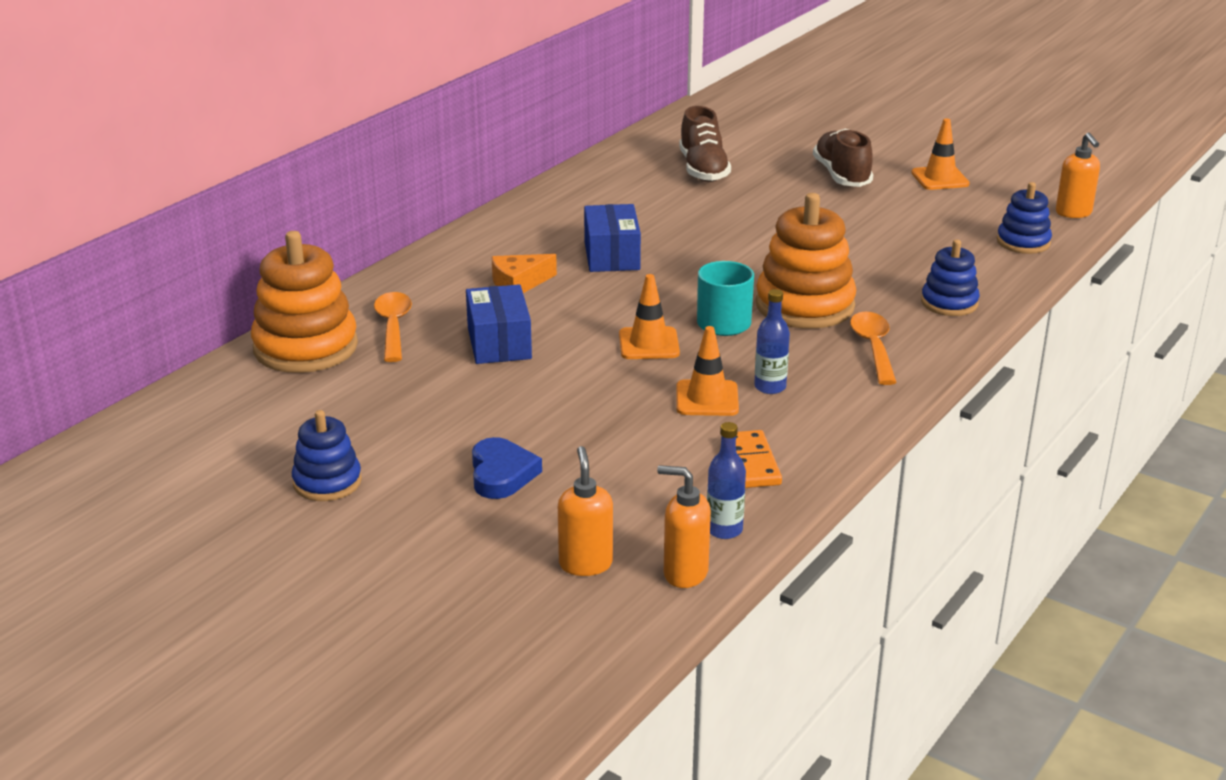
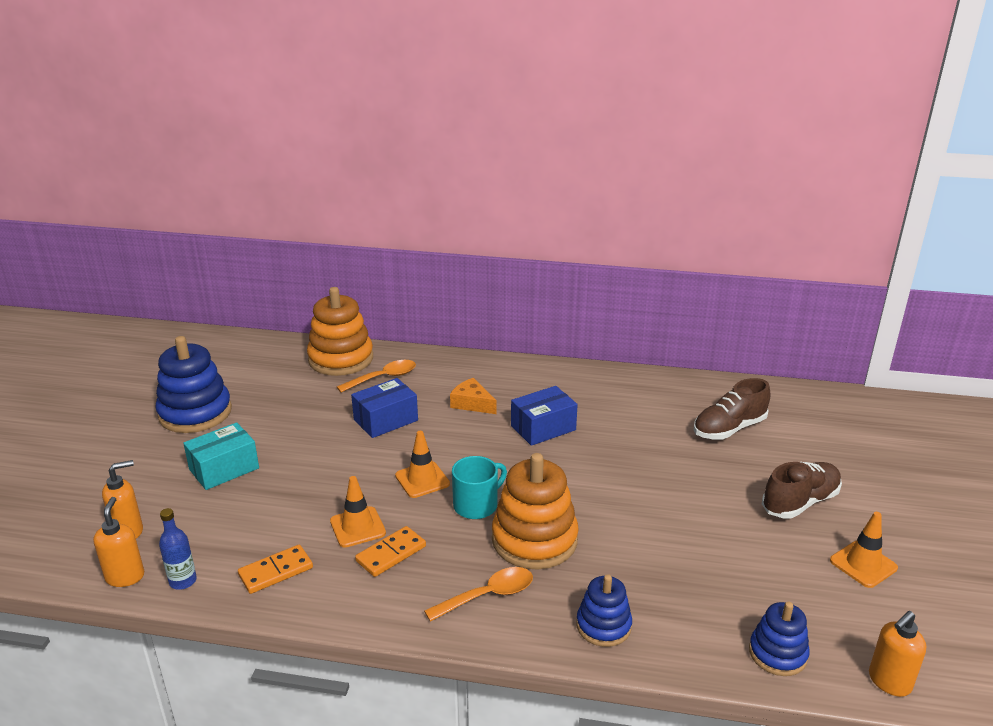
camera: 65 degrees right, 0 degrees up
(327, 482) = (195, 413): blue stacking toy -> blue stacking toy, size x1.74
(501, 474) = (224, 469): blue heart -> turquoise box
(770, 387) = (391, 553): blue bottle -> orange domino

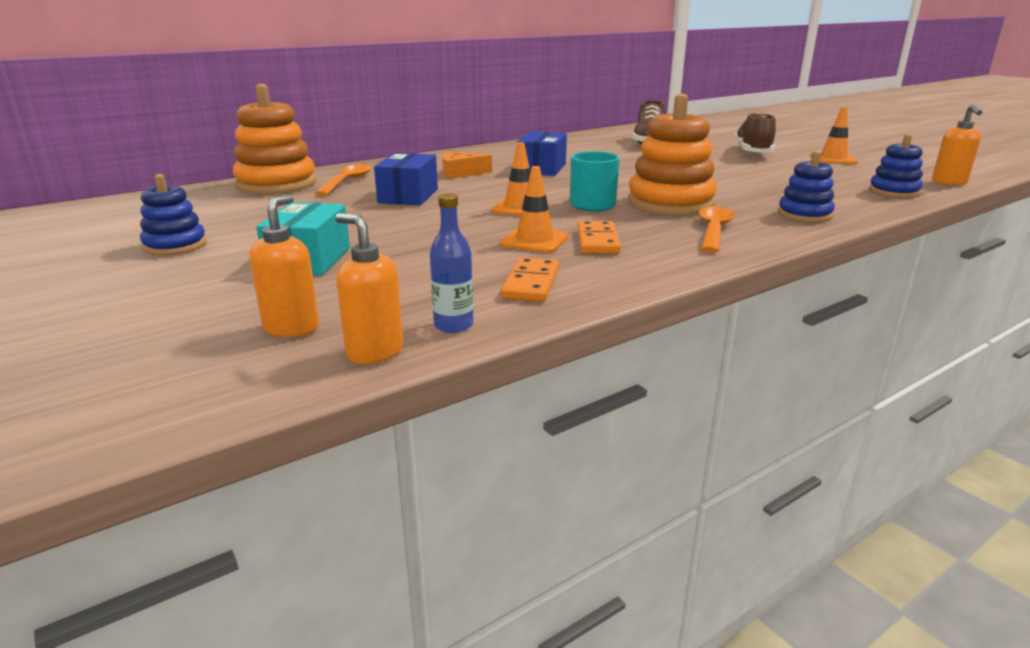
camera: 45 degrees left, 5 degrees down
(195, 413) = (175, 245): blue stacking toy -> blue stacking toy, size x0.57

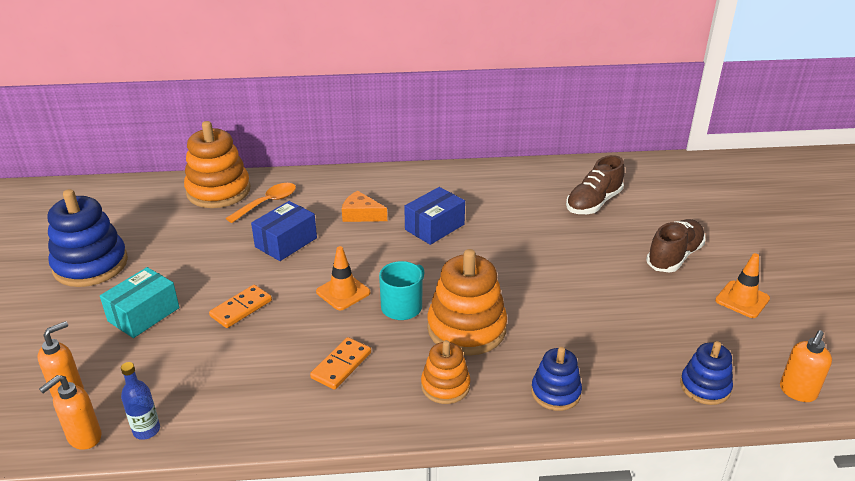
camera: 30 degrees right, 10 degrees up
(175, 245) = (90, 265): blue stacking toy -> blue stacking toy, size x1.74
(374, 352) = (84, 438): orange soap dispenser -> orange soap dispenser turned 120 degrees counterclockwise
(531, 283) = (237, 403): orange domino -> orange domino (241, 308)
(534, 241) = (299, 346): orange traffic cone -> none
(713, 230) = (445, 386): orange spoon -> orange stacking toy

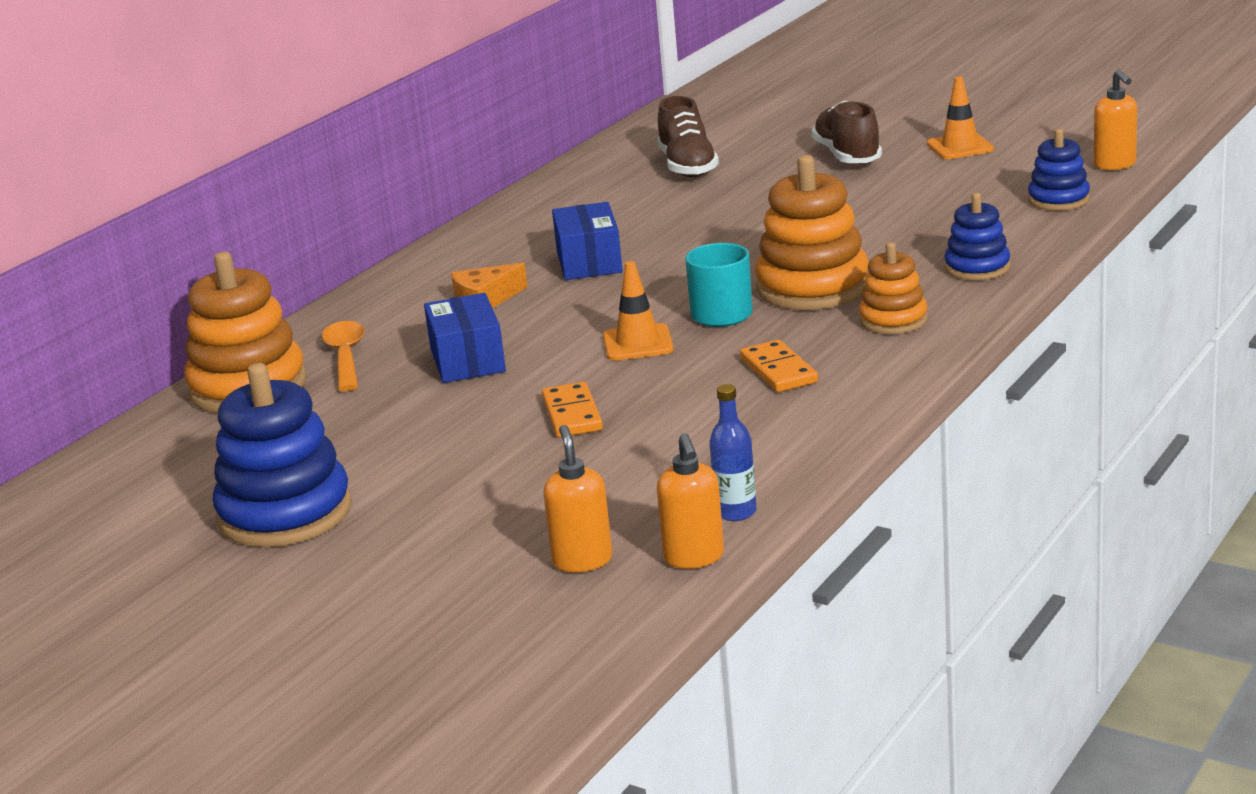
camera: 50 degrees left, 10 degrees down
(143, 314) = (481, 485): turquoise box -> none

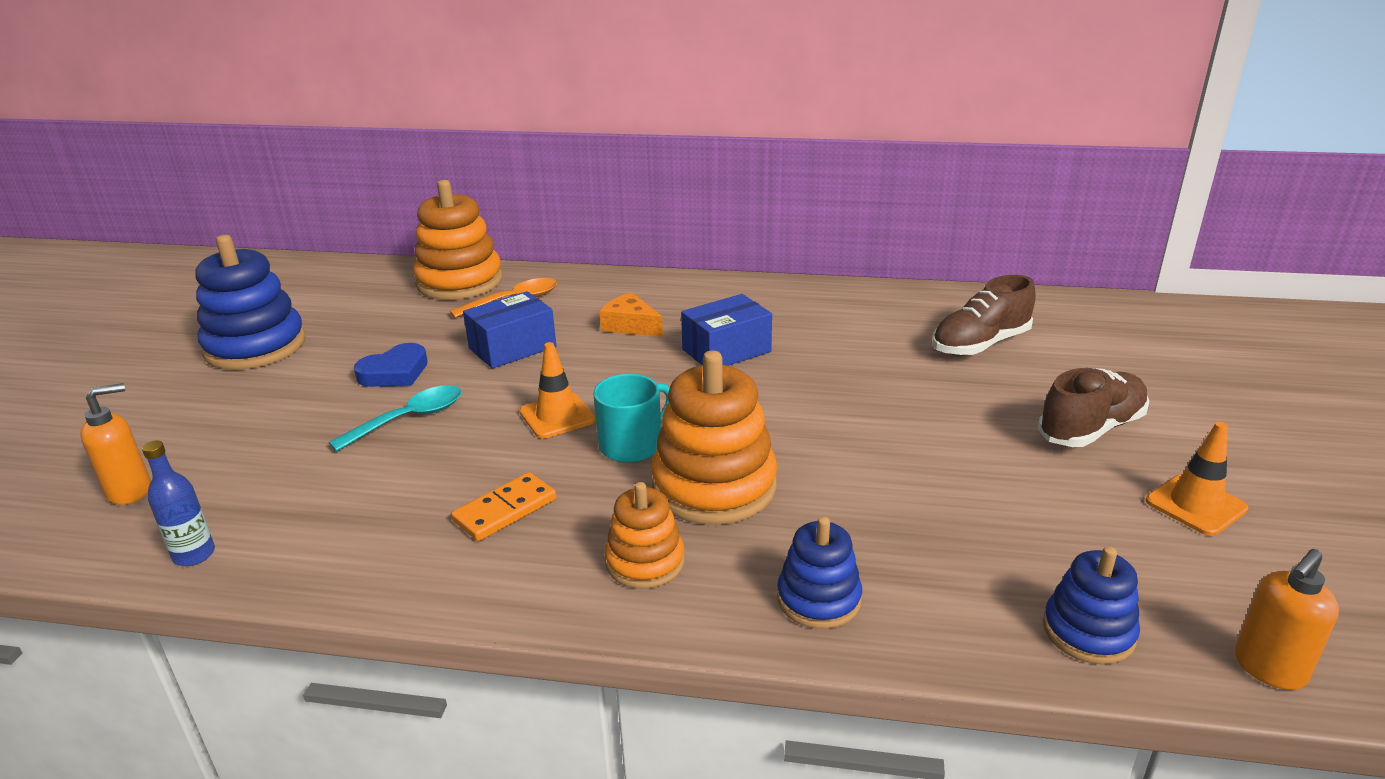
camera: 65 degrees right, 5 degrees up
(456, 424) = (395, 372): none -> blue heart
(572, 414) = (409, 419): orange domino -> turquoise spoon
(694, 558) = (110, 551): orange soap dispenser -> none

